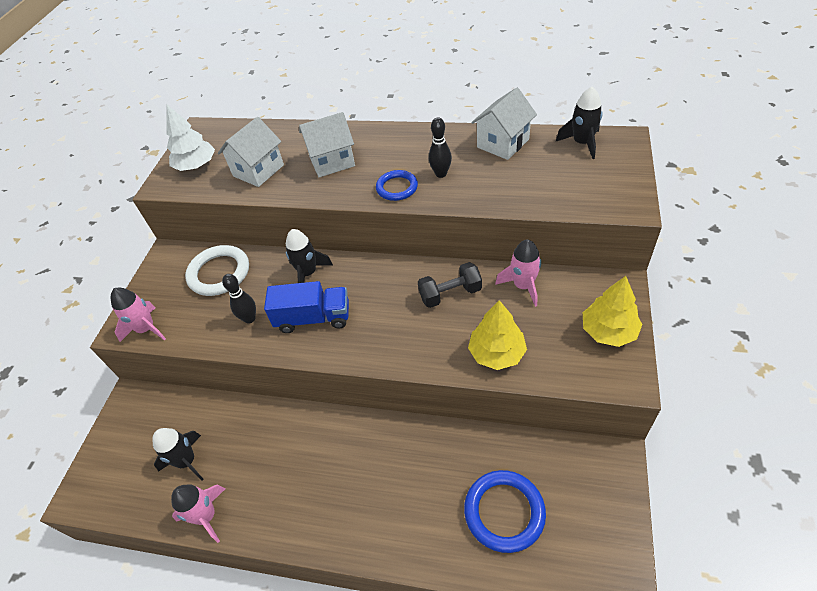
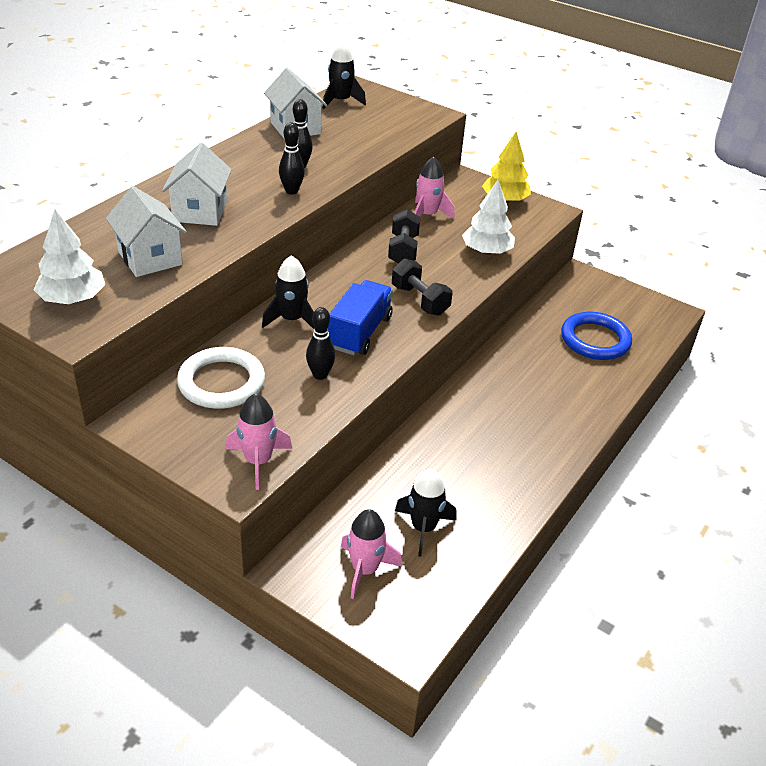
camera: 75 degrees left, 10 degrees down
(206, 516) = (501, 524): pink rocket -> pink rocket (365, 570)
(381, 336) = (420, 300): none -> black dumbbell
(397, 188) = (291, 191): blue ring -> black bowling pin
(497, 353) = (486, 251): yellow tree -> white tree

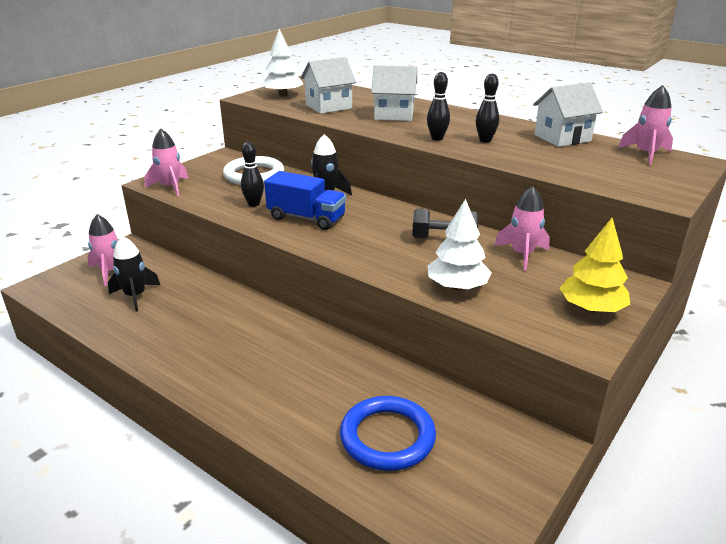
camera: 95 degrees right, 10 degrees down
(340, 101) = (646, 154): black rocket -> pink rocket
(420, 300) = (355, 245): black dumbbell -> none

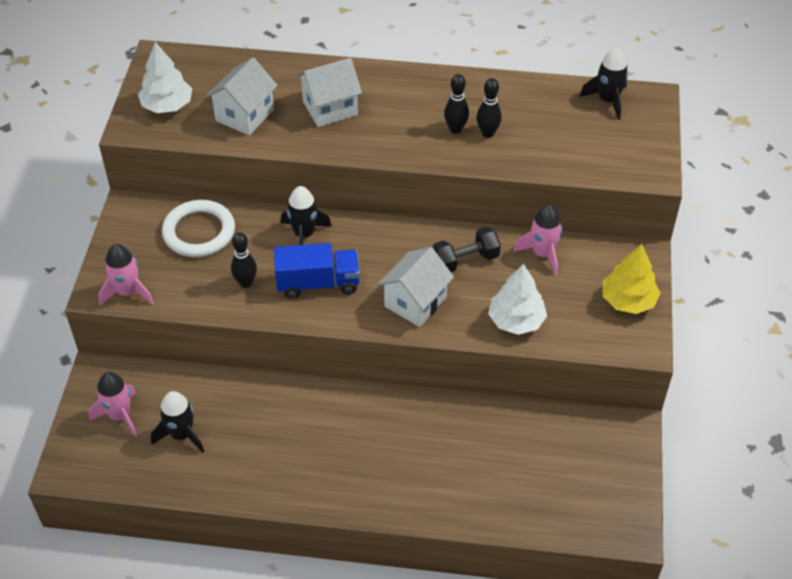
camera: 30 degrees left, 20 degrees up
(387, 437) = (522, 475): blue ring -> none
(437, 138) = (408, 143): black bowling pin -> black bowling pin (487, 133)
(562, 138) = (522, 96): white house -> white house (415, 302)
(646, 154) = (608, 100): pink rocket -> black rocket

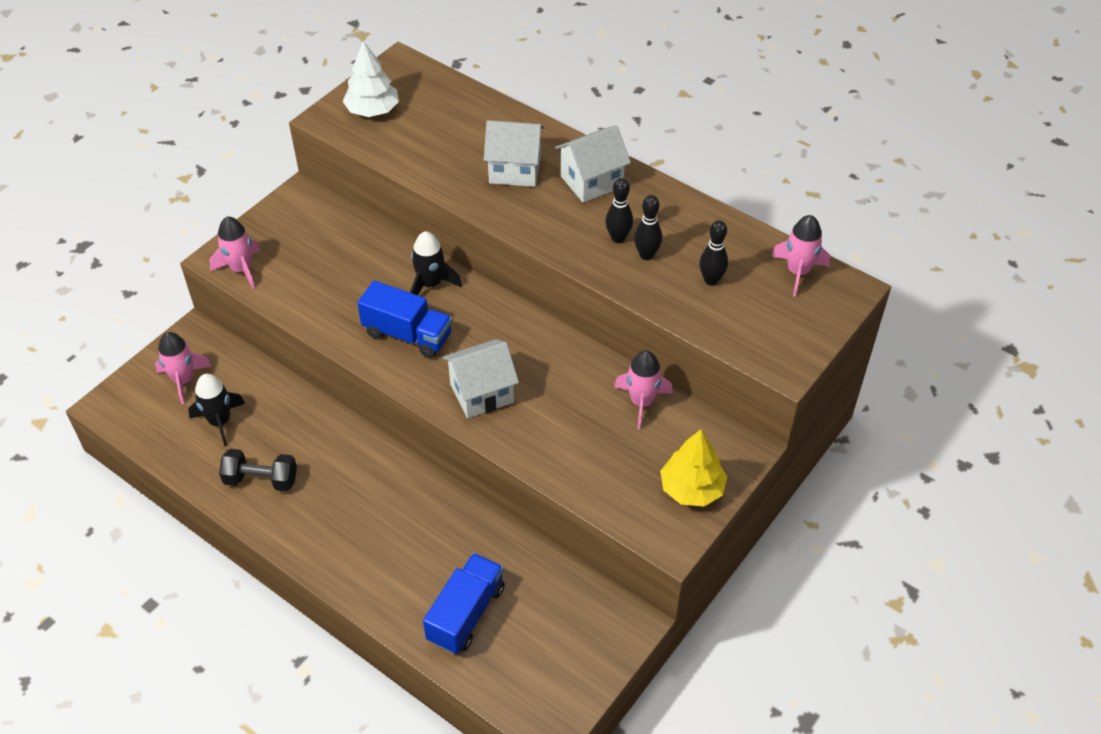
camera: 30 degrees right, 0 degrees up
(199, 232) = (341, 242): white ring -> none
(244, 115) = (432, 146): white house -> white house (591, 181)
(246, 283) = (345, 306): black bowling pin -> black bowling pin (711, 280)
(465, 260) = (560, 375): black dumbbell -> black dumbbell (261, 480)
(506, 484) = (466, 614): none -> blue truck
(516, 320) = (563, 455): white tree -> none
(608, 100) = (798, 272): black rocket -> pink rocket

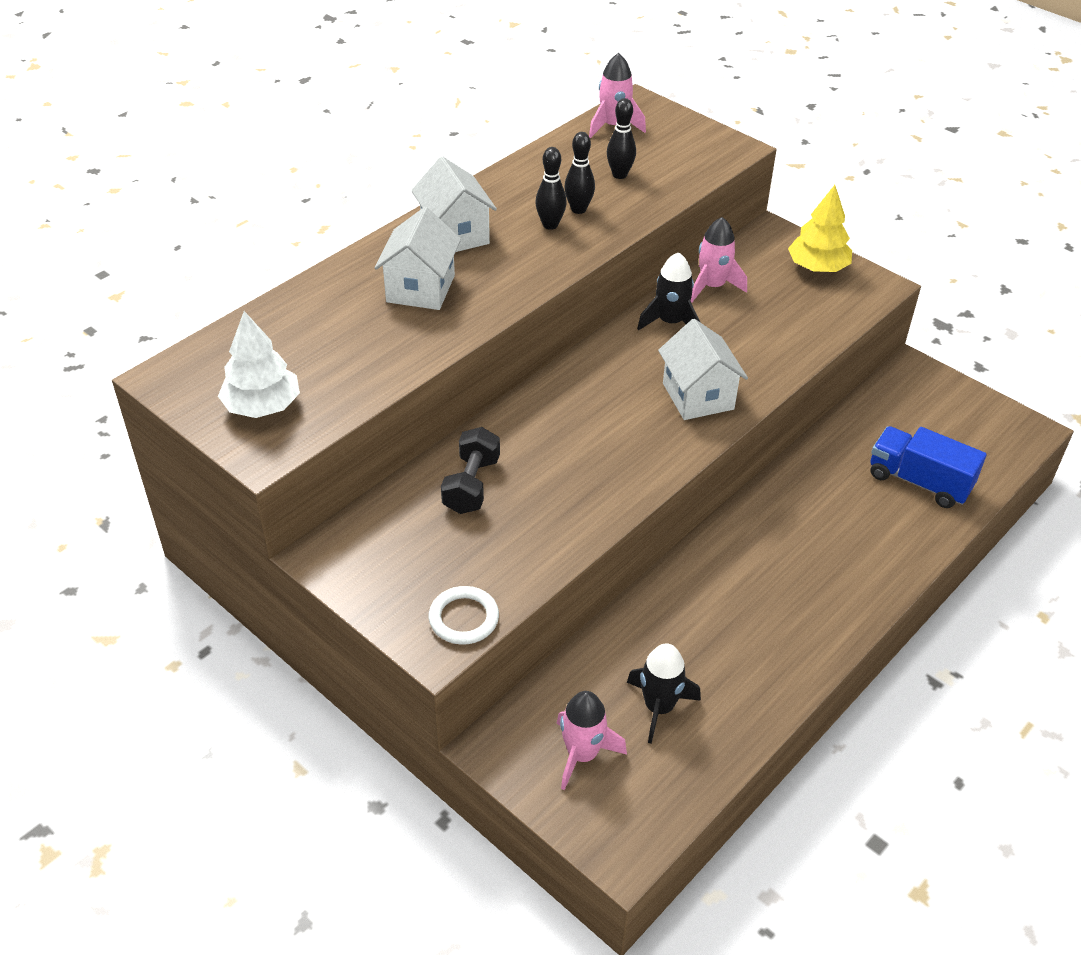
camera: 85 degrees left, 5 degrees down
(241, 269) = (464, 618): pink rocket -> white ring
(261, 480) = (754, 659): black dumbbell -> black dumbbell (471, 485)
(407, 335) = (605, 453): blue truck -> none
(430, 284) = (523, 430): black rocket -> black rocket (670, 322)

